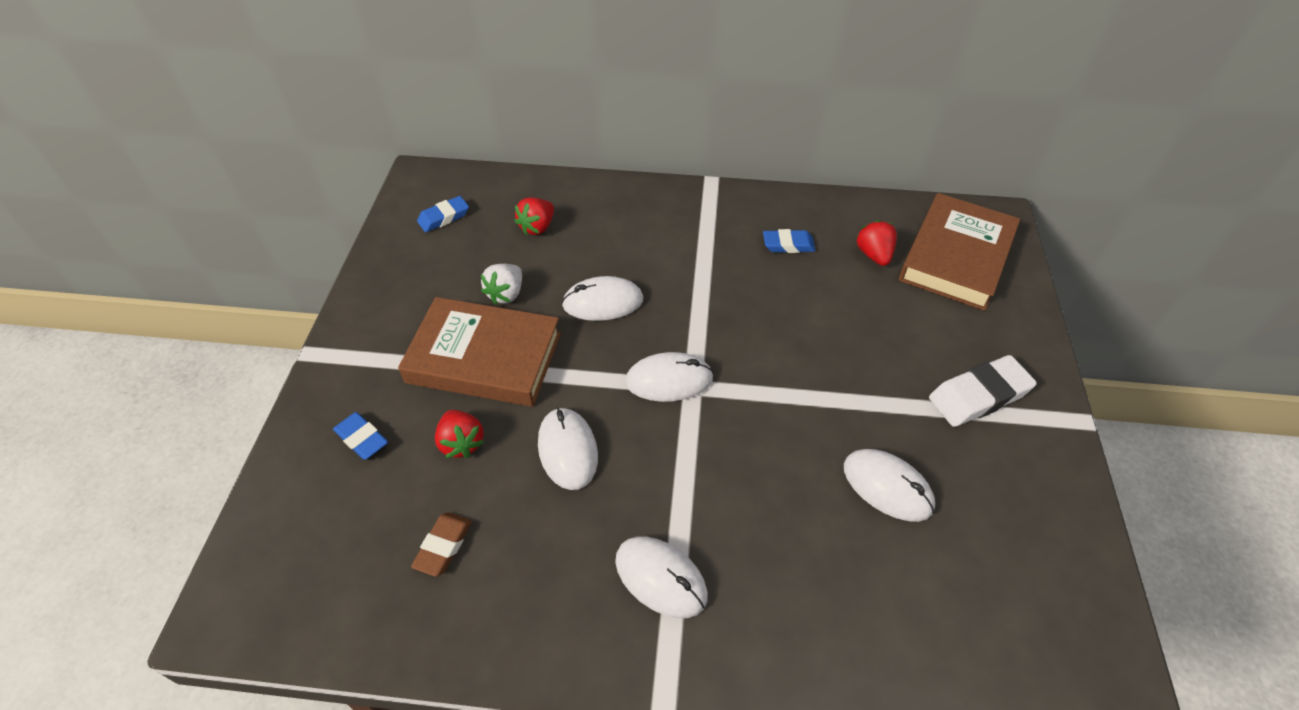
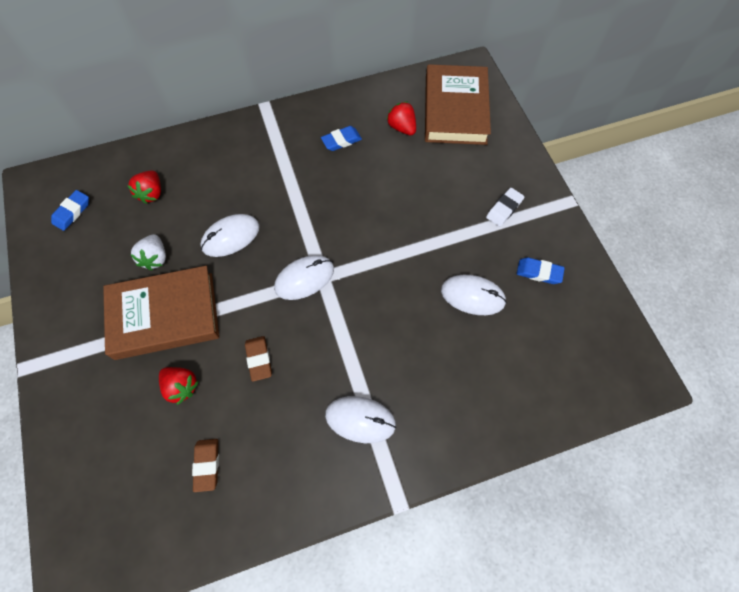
camera: 25 degrees left, 15 degrees up
(362, 439) = (105, 415): blue eraser -> blue eraser (539, 272)
(567, 450) = (259, 359): white mouse -> brown eraser
(979, 396) = (504, 209): white eraser -> white eraser, size x0.62

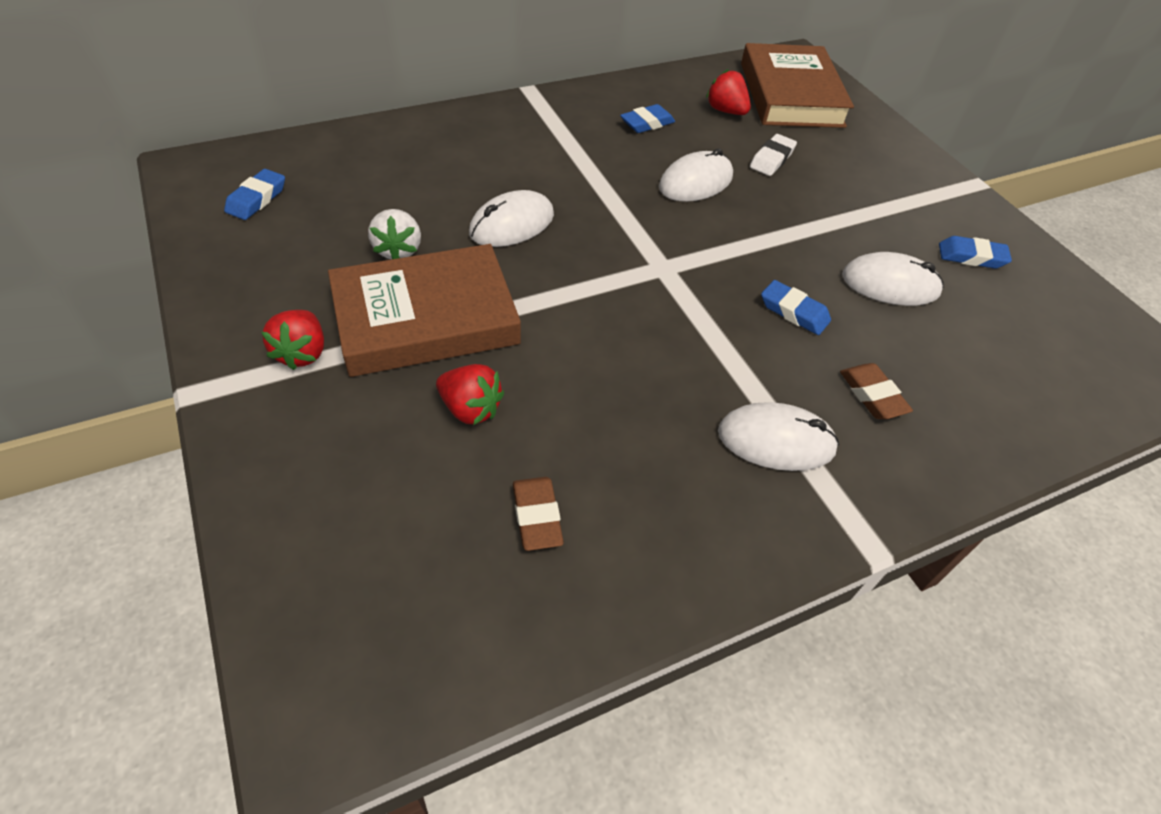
camera: 10 degrees left, 15 degrees down
(151, 193) = (380, 178): red strawberry -> red strawberry (302, 353)
(259, 359) = (591, 369): brown eraser -> brown eraser (872, 395)
(304, 278) = (636, 269): white mouse -> white mouse (695, 182)
(400, 318) = (794, 312): none -> blue eraser
(504, 209) = (895, 191): white eraser -> white eraser (772, 159)

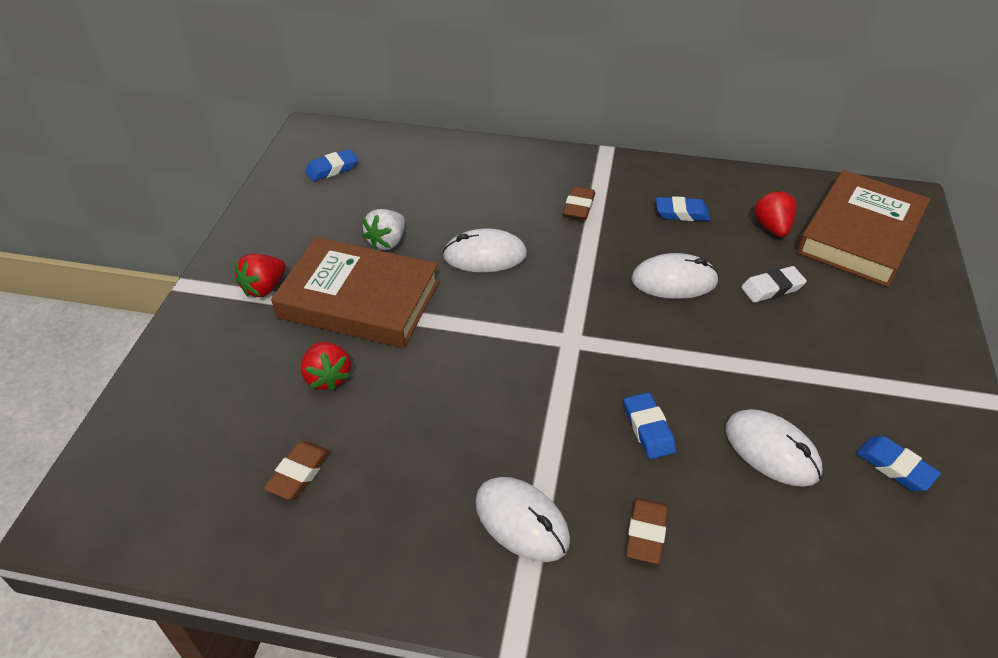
camera: 40 degrees right, 5 degrees down
(555, 148) = (578, 207): none -> brown eraser

